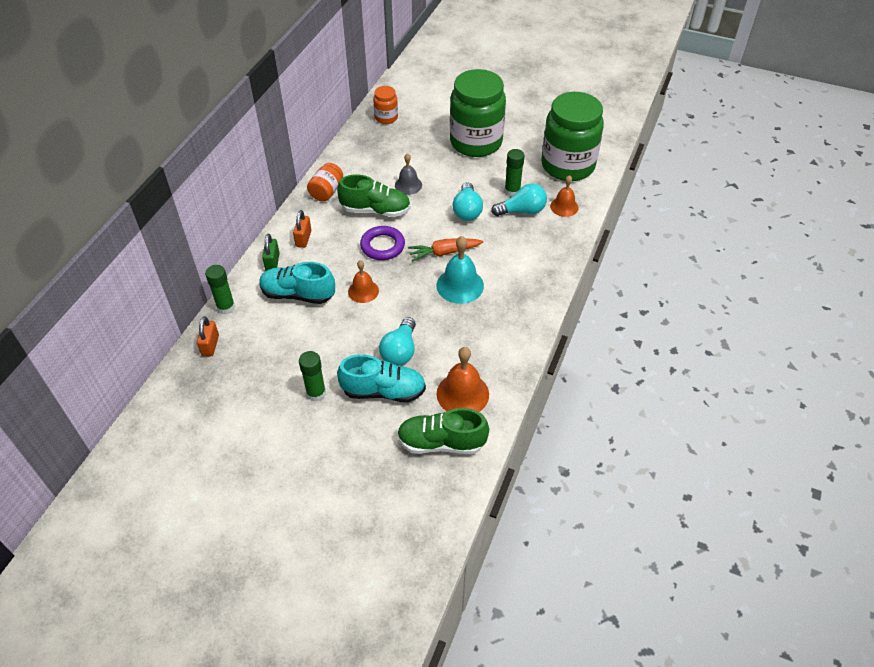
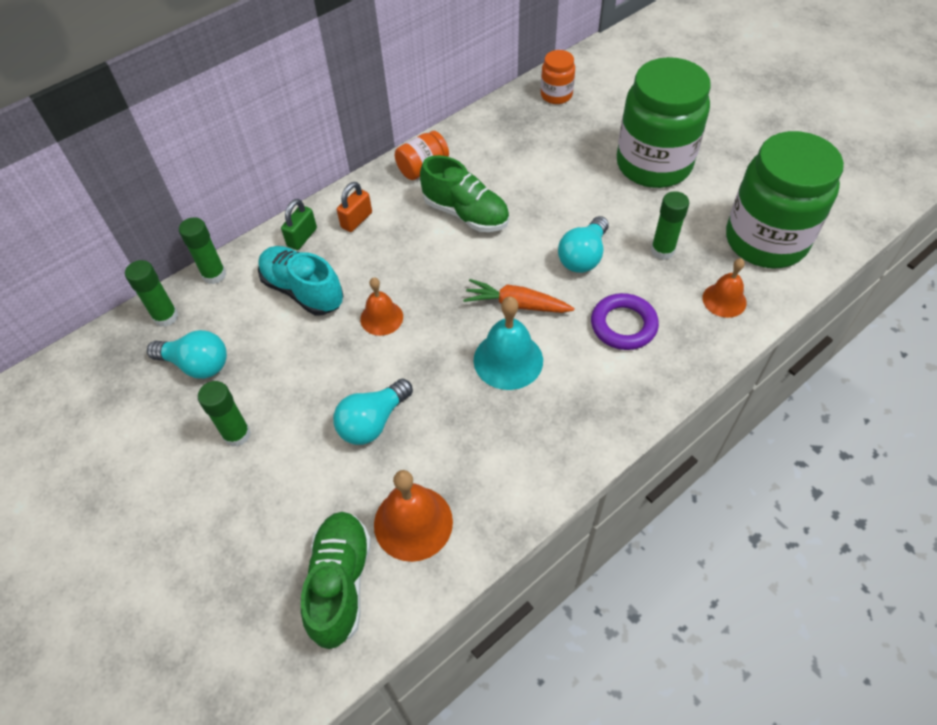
camera: 30 degrees right, 5 degrees up
(210, 345) = (166, 317): orange padlock -> green glue stick
(382, 246) = (444, 265): purple ring -> purple ring (623, 325)
(383, 391) = (317, 470): turquoise shoe -> none
(408, 185) = (528, 194): grey bell -> none
(441, 443) = (340, 583): green shoe -> green shoe turned 60 degrees clockwise
(522, 211) = (659, 284): turquoise light bulb -> turquoise light bulb (197, 364)

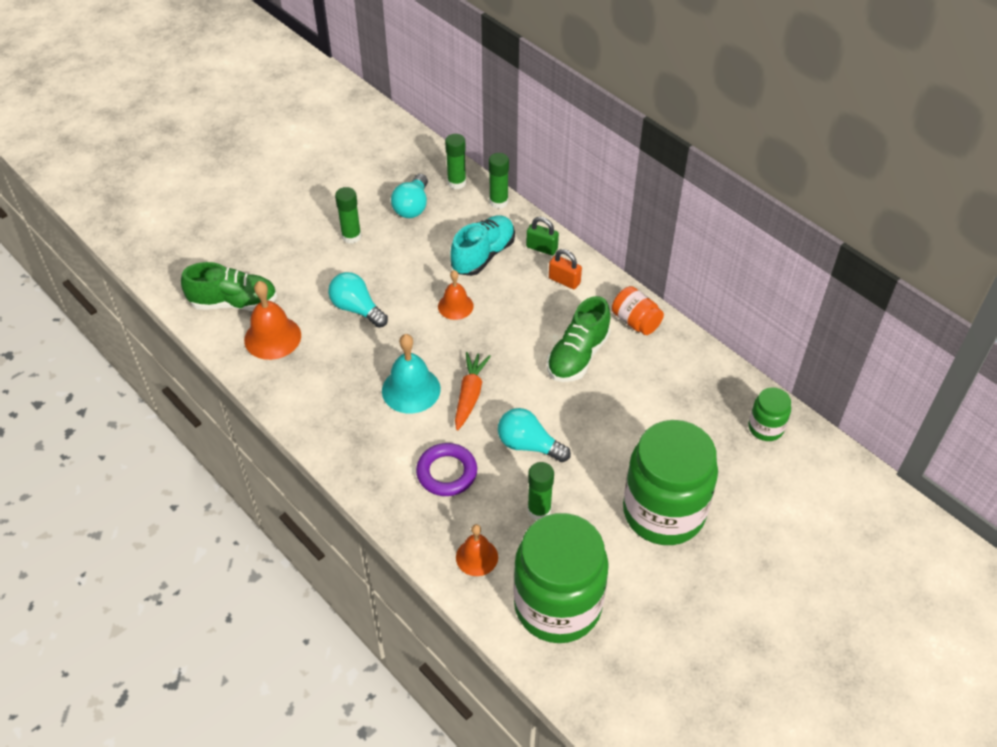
camera: 85 degrees right, 5 degrees down
(556, 95) = (765, 428): orange jar -> green jar

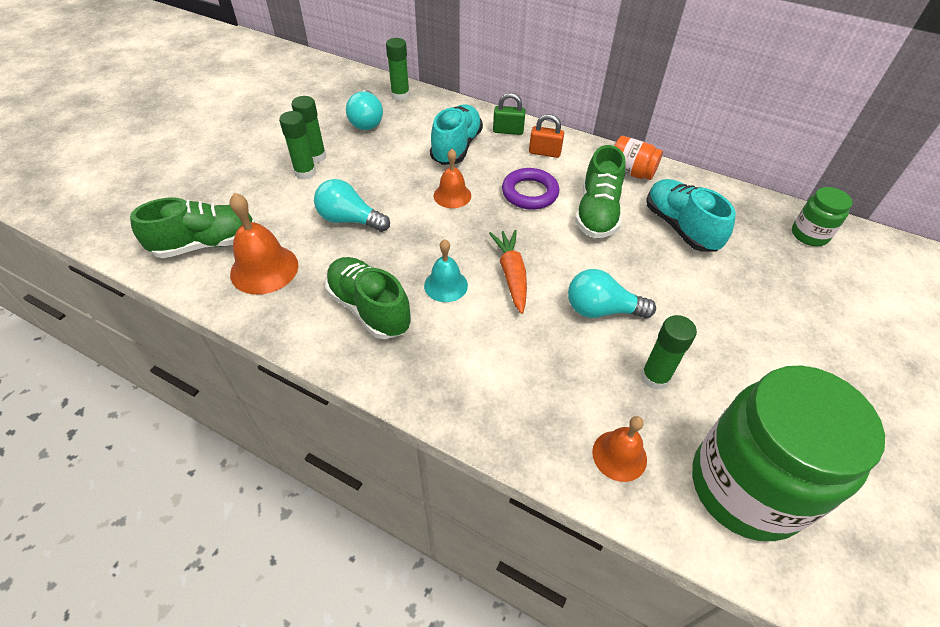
camera: 20 degrees left, 0 degrees up
(342, 393) = (369, 308): none -> green shoe
(411, 389) = (446, 285): turquoise bell -> turquoise bell, size x0.65
(447, 472) = (531, 364): purple ring -> purple ring (529, 193)
(498, 202) = (447, 103): green glue stick -> green glue stick (305, 172)
(646, 389) = (680, 227): none -> turquoise shoe
(663, 512) = (779, 341): green jar -> none

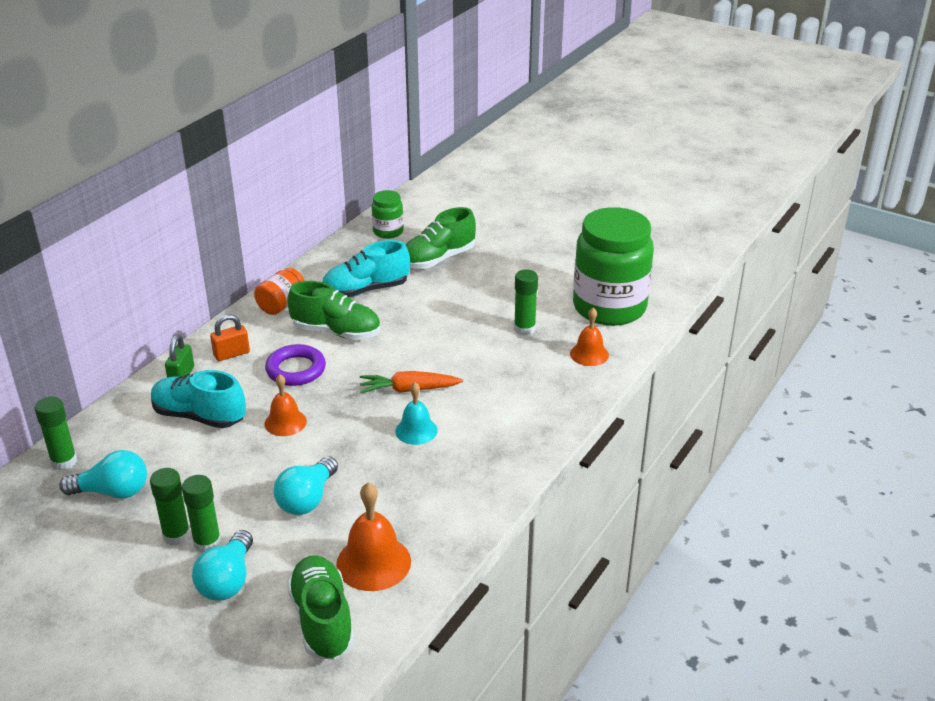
camera: 85 degrees left, 15 degrees down
(369, 308) = (440, 480): green shoe -> green shoe (438, 259)
(544, 152) = (231, 354): orange padlock -> orange padlock turned 45 degrees clockwise
(601, 310) = (456, 345): turquoise light bulb -> turquoise light bulb (227, 580)

